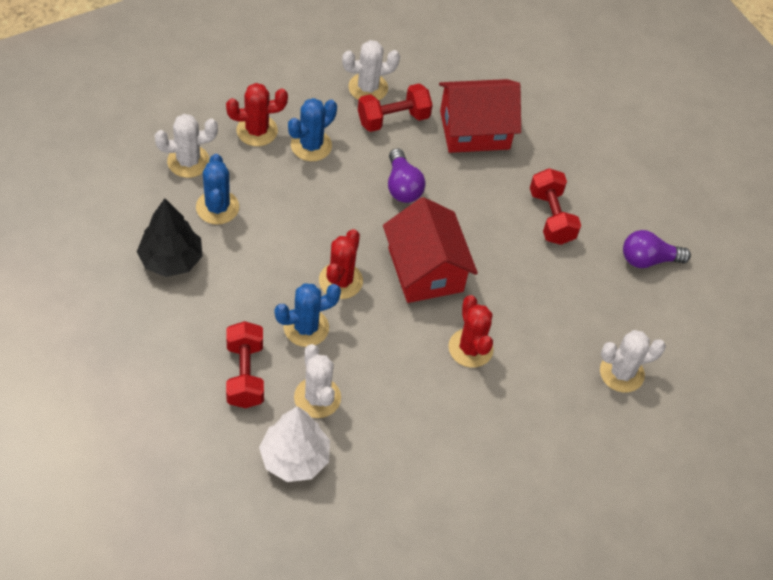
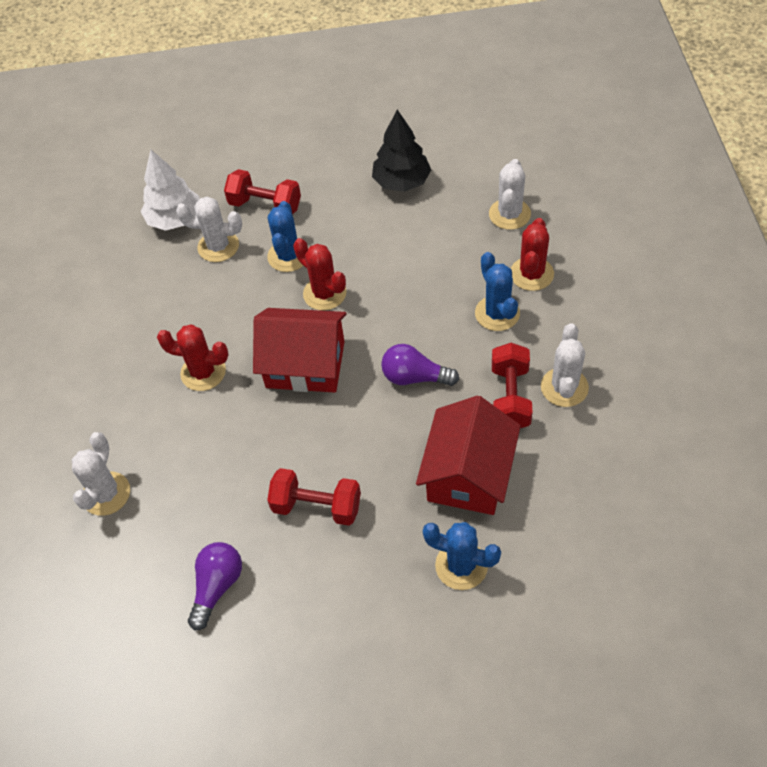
camera: 125 degrees right, 0 degrees up
(217, 207) = (446, 224): blue cactus -> blue cactus (461, 566)

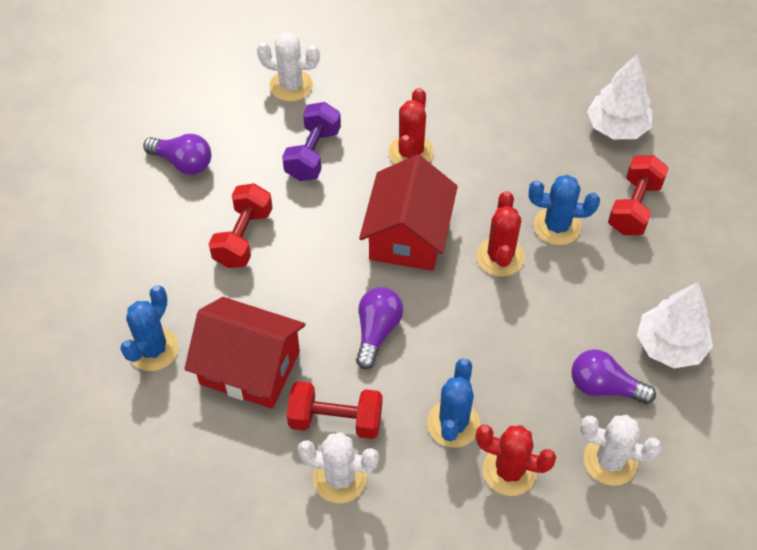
camera: 90 degrees right, 0 degrees up
(205, 458) = (313, 154): none -> purple dumbbell
(218, 246) = (575, 164): white cactus -> none
(324, 293) = (500, 257): red cactus -> red cactus turned 45 degrees counterclockwise
(401, 182) = (670, 346): black tree -> white tree
(445, 219) = (604, 387): none -> purple light bulb
(497, 313) = (453, 424): blue cactus -> blue cactus turned 60 degrees counterclockwise

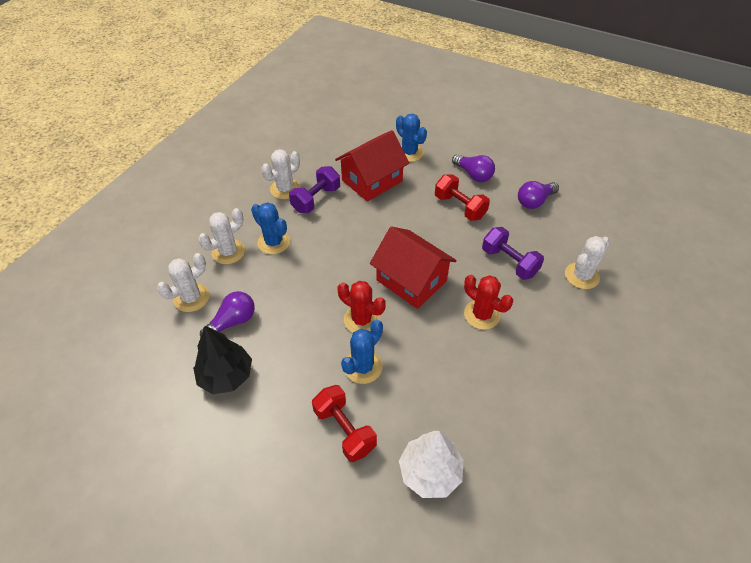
camera: 120 degrees right, 5 degrees down
(335, 420) = (316, 199): red dumbbell -> purple dumbbell
(377, 331) = (354, 236): purple light bulb -> purple light bulb (473, 175)
(509, 471) = (228, 252): red cactus -> white cactus
(670, 346) = (226, 376): white tree -> black tree

